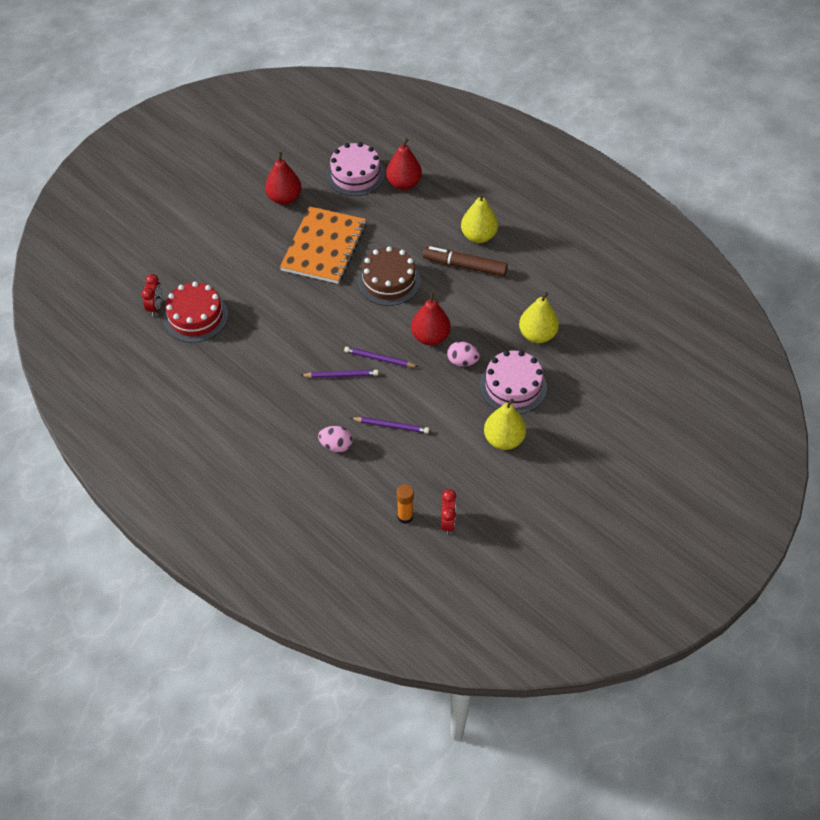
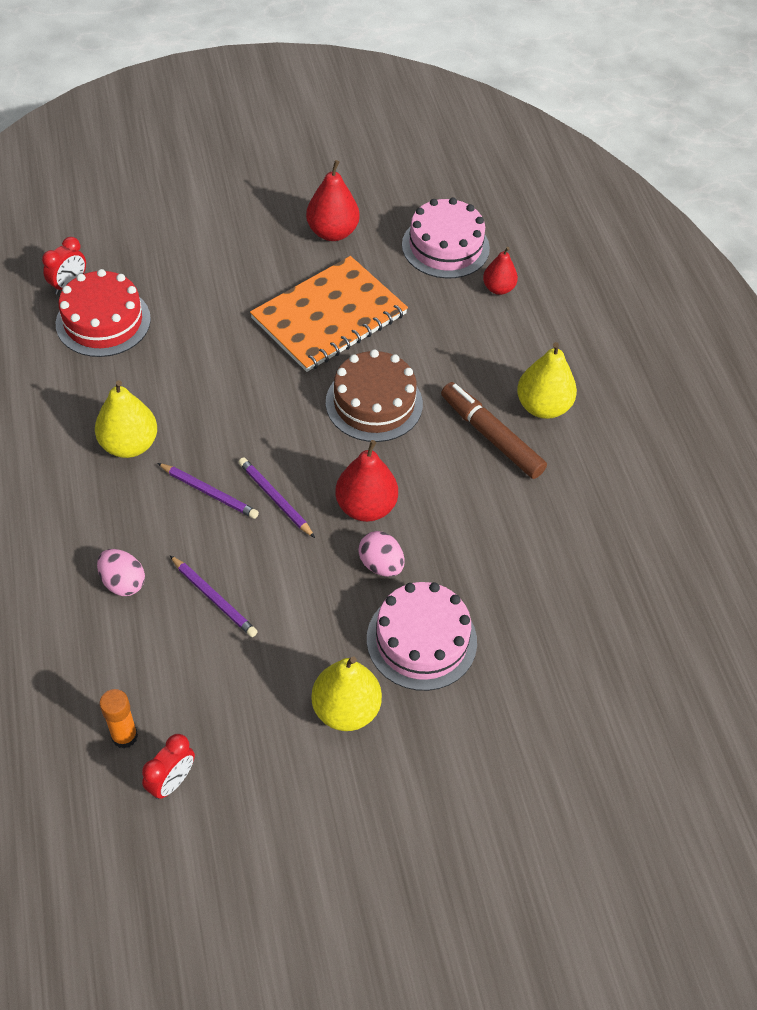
camera: 30 degrees right, 0 degrees up
(404, 184) = (498, 288): red pear -> red pear, size x0.63
(537, 335) = (514, 587): yellow pear -> yellow pear (129, 445)

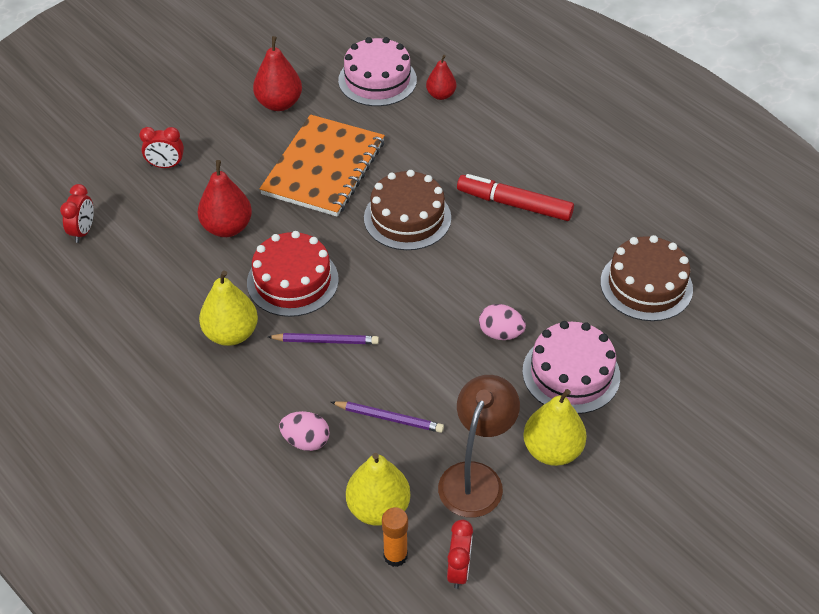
camera: 25 degrees left, 5 degrees down
(103, 321) = (135, 247): red cake -> red cake (292, 281)
(185, 252) = (166, 165): none -> red clock
(252, 699) = (475, 478): none -> brown lamp
(275, 498) = (382, 322): purple pencil -> none
(366, 507) = (458, 296): red pear -> red pear (227, 228)
(491, 436) = (514, 204): brown marker -> red marker
(543, 406) = (536, 167): yellow pear -> yellow pear (378, 508)
(567, 585) = (646, 285): none -> brown cake

